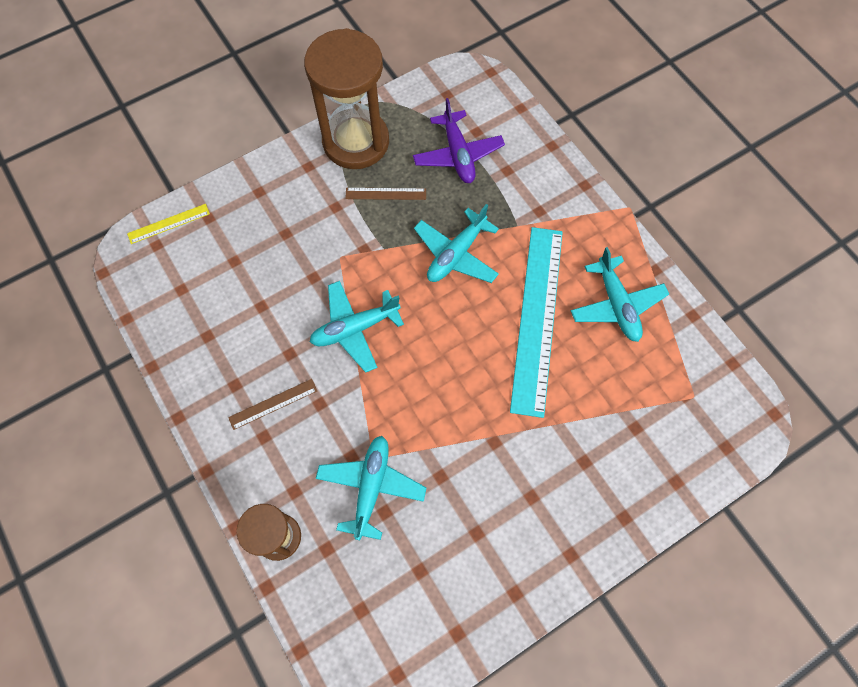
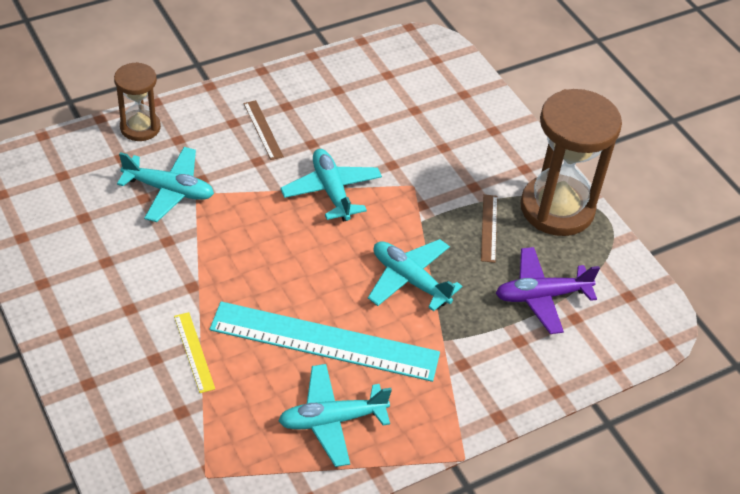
camera: 90 degrees right, 20 degrees down
(168, 223) = (458, 67): yellow ruler -> yellow ruler (194, 352)

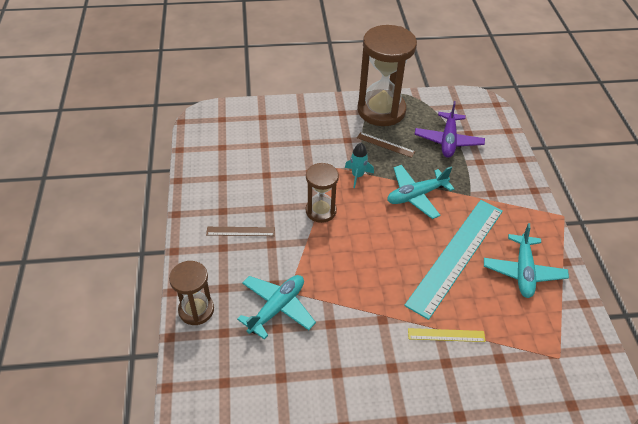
camera: 65 degrees left, 0 degrees up
(331, 191) = (321, 211): turquoise plane -> brown hourglass
(412, 212) = (357, 176): none -> turquoise rocket

